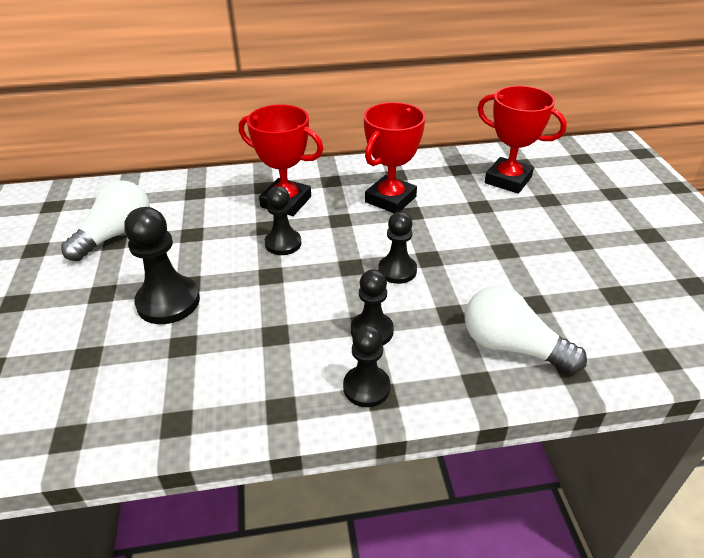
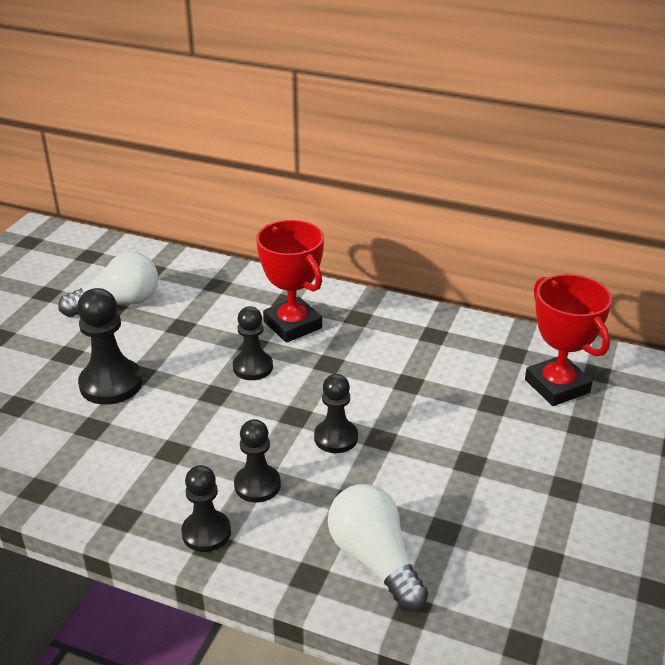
camera: 30 degrees right, 5 degrees down
(390, 199) = (400, 360): red trophy -> none

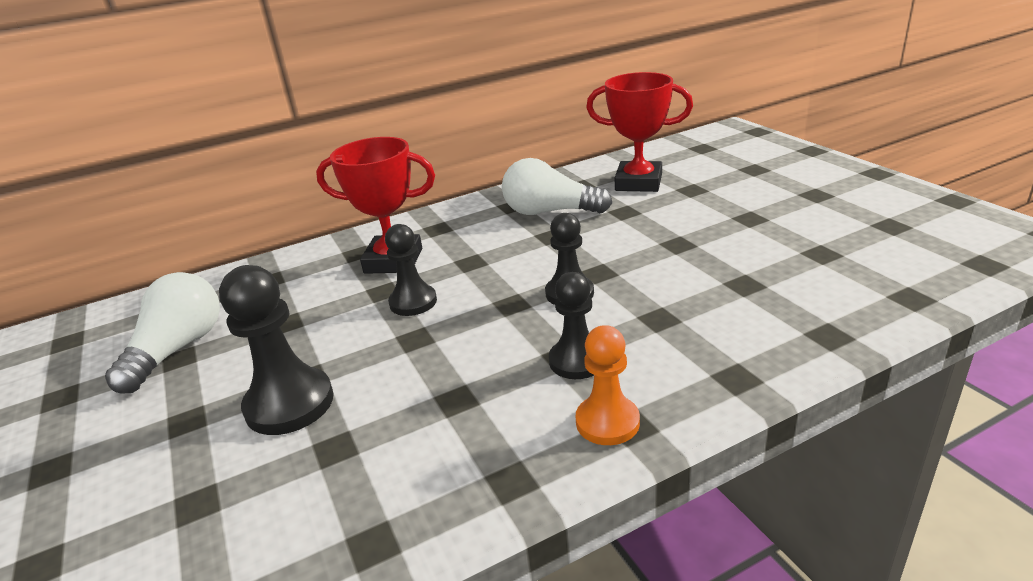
camera: 45 degrees left, 5 degrees down
(206, 532) = (607, 422): black pawn -> orange pawn
(375, 559) = (748, 331): white light bulb -> white light bulb (550, 212)

